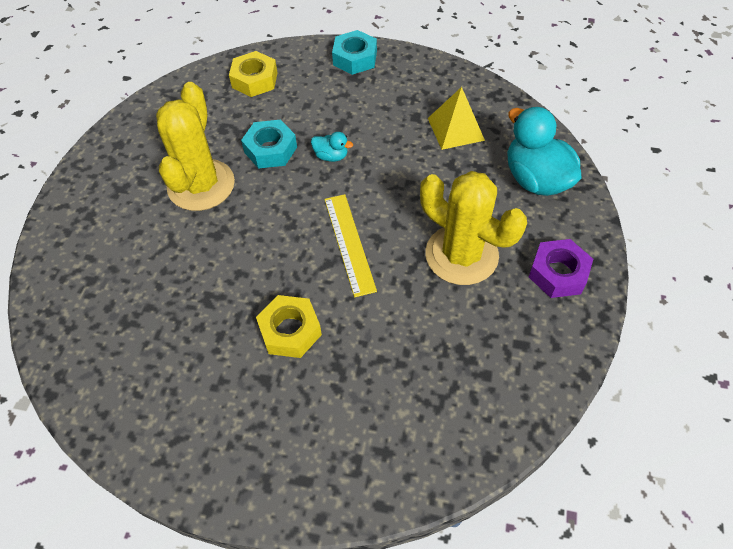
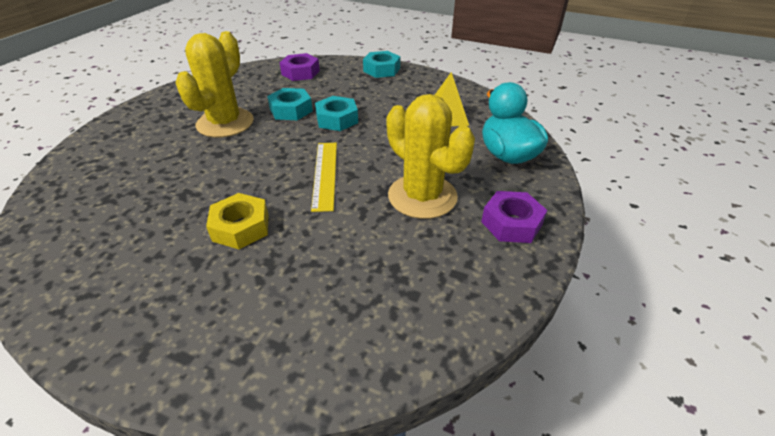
camera: 10 degrees right, 15 degrees down
(255, 80) = (300, 72): yellow nut -> purple nut
(331, 156) = (337, 119): turquoise duck -> turquoise nut

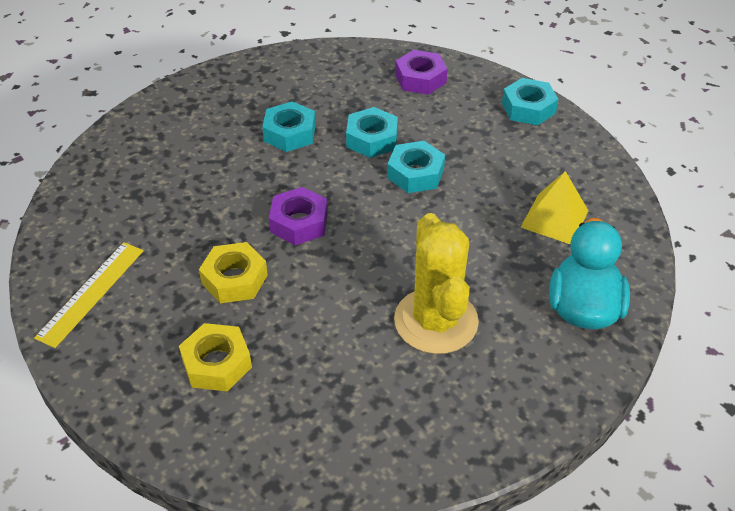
camera: 30 degrees right, 5 degrees up
(225, 123) = (290, 133): yellow cactus -> turquoise nut
(266, 296) = (217, 363): none -> yellow nut
(325, 174) = (352, 248): yellow ruler -> yellow ruler (91, 293)
(511, 223) = (507, 397): purple nut -> purple nut (299, 222)

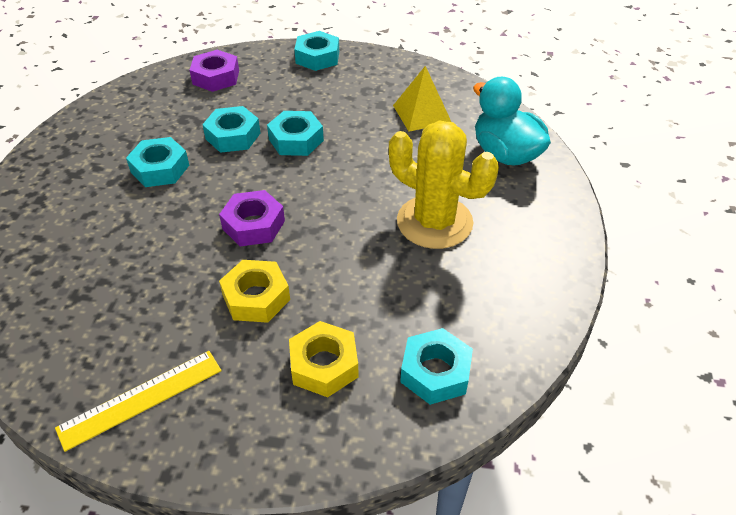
camera: 45 degrees left, 0 degrees up
(91, 293) = (141, 399): yellow ruler -> yellow ruler turned 75 degrees clockwise
(281, 434) = (435, 372): none -> turquoise nut

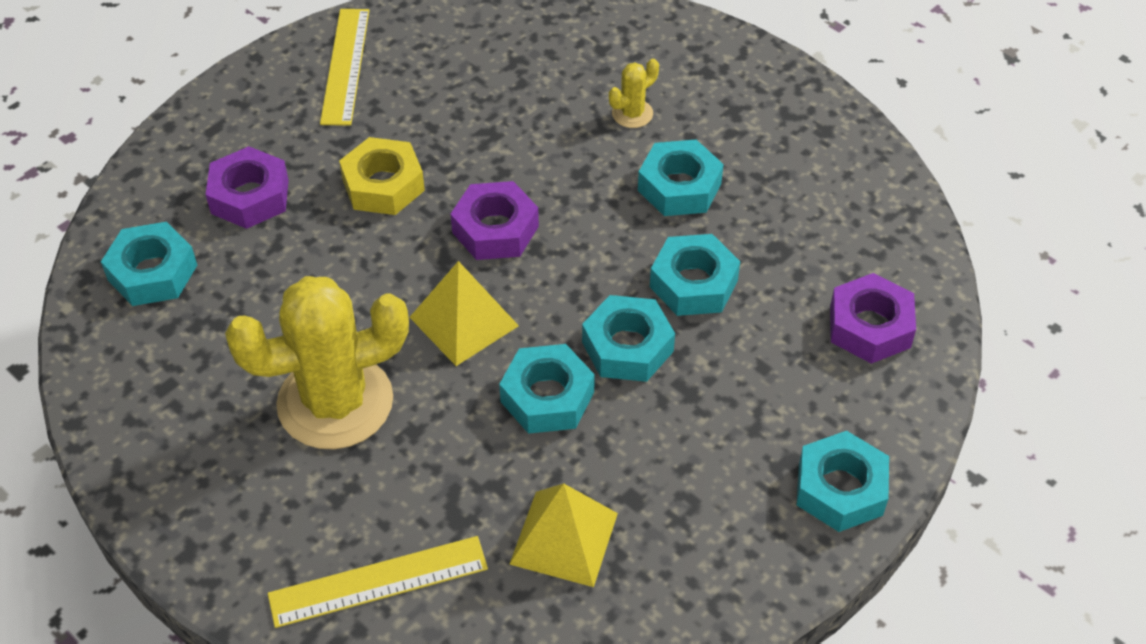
camera: 125 degrees right, 5 degrees up
(103, 214) = (632, 114): none -> yellow cactus
(324, 365) = (250, 196): yellow nut -> purple nut
(333, 203) = (464, 321): none -> yellow pyramid
(353, 151) = (547, 397): none -> turquoise nut
(505, 154) = (378, 581): turquoise duck -> yellow ruler

